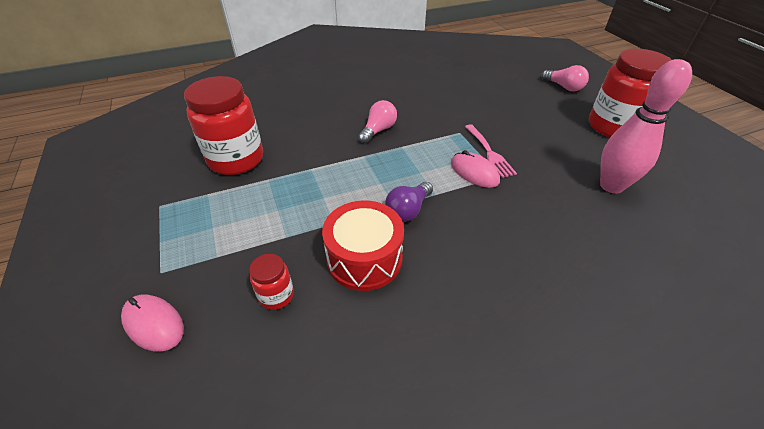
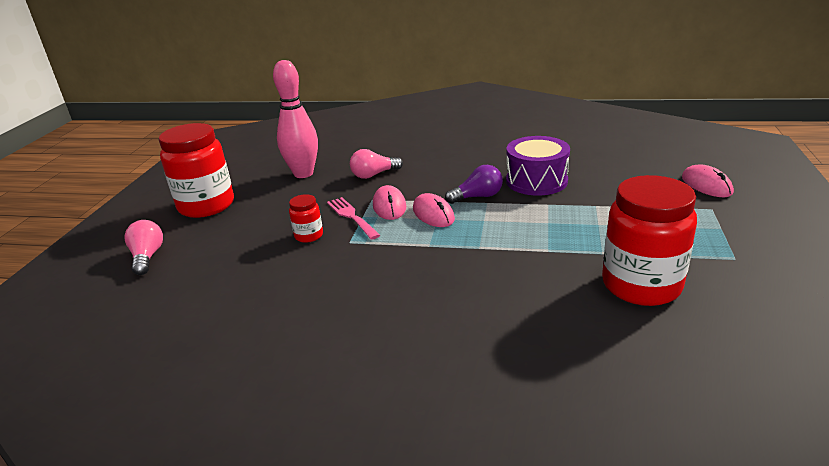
camera: 145 degrees left, 15 degrees down
(276, 295) = (612, 179): red jar -> red jar (309, 236)
(364, 258) = (536, 181): red drum -> purple drum
(378, 130) = (436, 271): pink light bulb -> pink light bulb (374, 175)
(428, 176) = (433, 214): none -> pink mouse
(489, 152) = (351, 216): pink fork -> pink fork turned 45 degrees counterclockwise

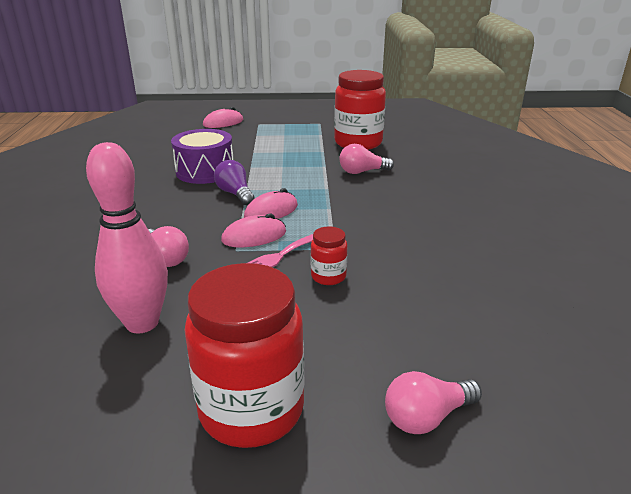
camera: 105 degrees left, 0 degrees up
(524, 276) = (362, 172): none -> pink light bulb

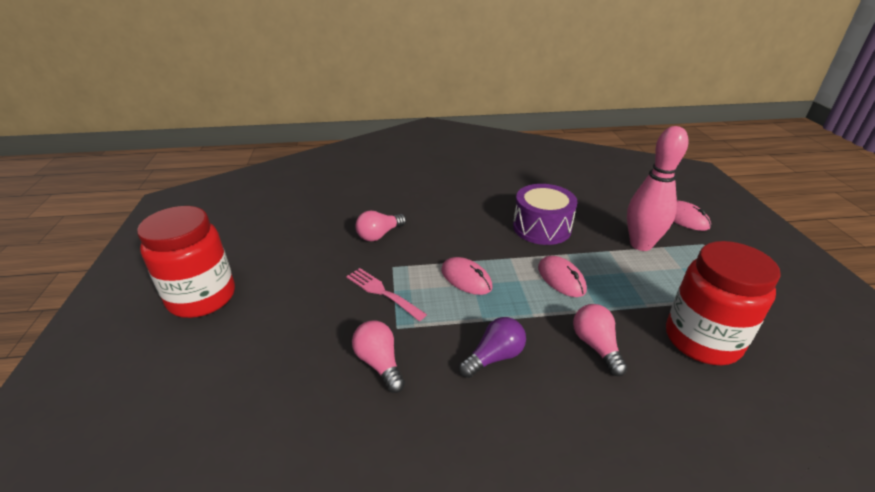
camera: 85 degrees right, 5 degrees up
(142, 323) = (301, 240): pink bowling pin -> pink bowling pin (640, 244)
(235, 194) = (498, 252): purple light bulb -> purple light bulb (494, 357)
(254, 236) = (416, 274): pink mouse -> pink mouse (561, 279)
(328, 276) = (347, 325): red jar -> none
(426, 417) = (153, 387): pink light bulb -> pink light bulb (379, 363)

